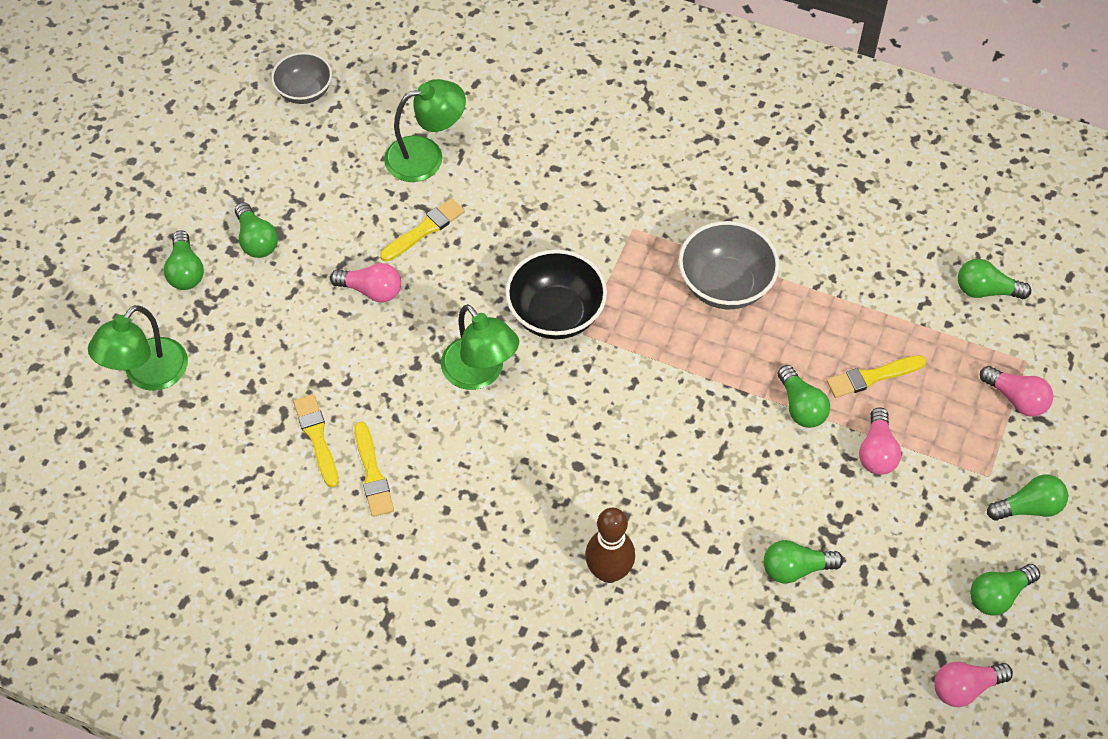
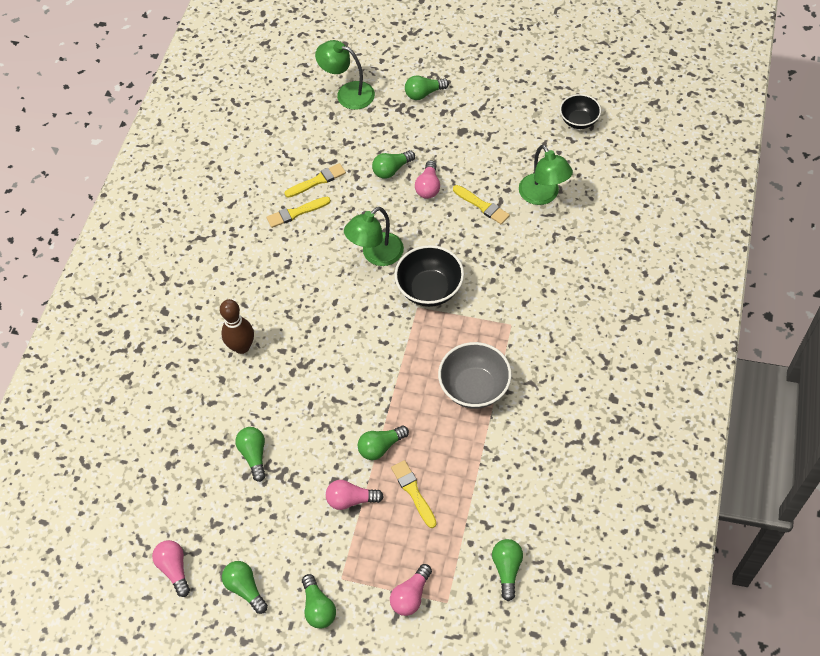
camera: 85 degrees right, 0 degrees up
(256, 240) = (454, 122): green light bulb -> green light bulb (392, 170)
(304, 92) = (578, 121): grey bowl -> black bowl

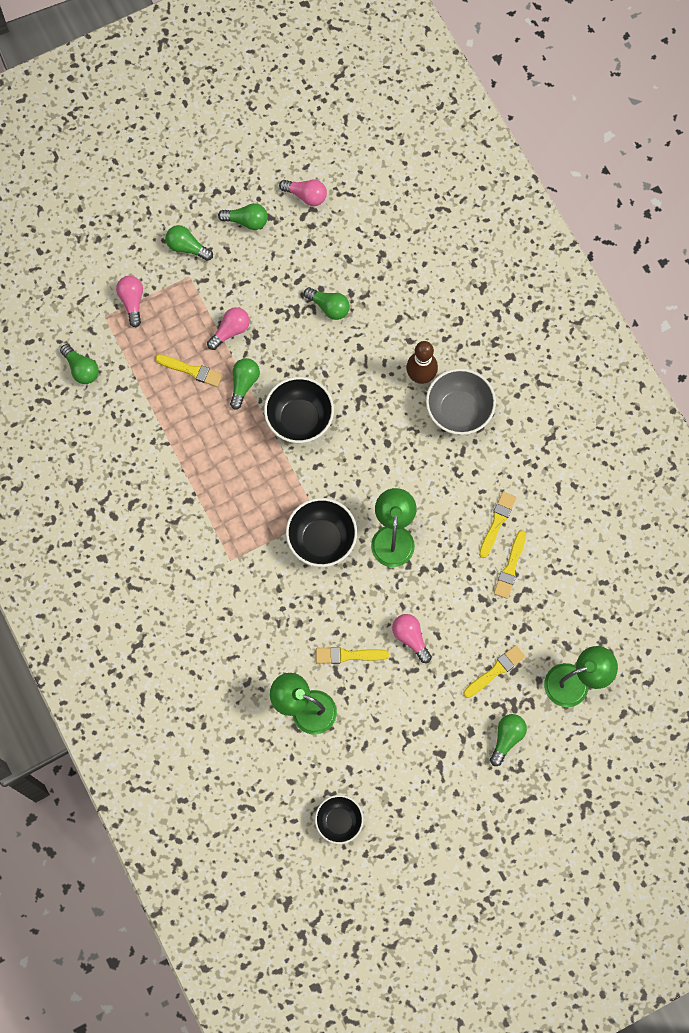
camera: 135 degrees right, 15 degrees up
(363, 386) = (299, 419): none -> black bowl
(392, 132) = (495, 671): none -> yellow brush
(392, 170) = (458, 630): green light bulb -> none
(474, 388) = (214, 483): grey bowl -> grey bowl (459, 411)

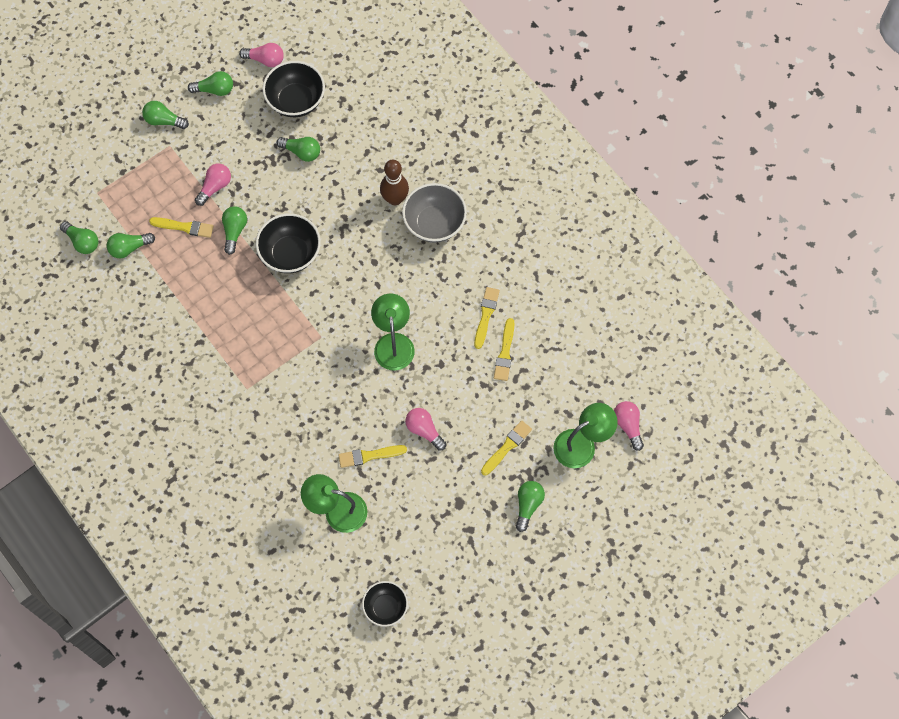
camera: 10 degrees left, 5 degrees down
(130, 384) = (129, 248): none -> green light bulb
(132, 302) = (120, 176): pink light bulb -> pink light bulb (628, 426)
(321, 539) = (328, 357): black bowl -> black bowl (296, 101)

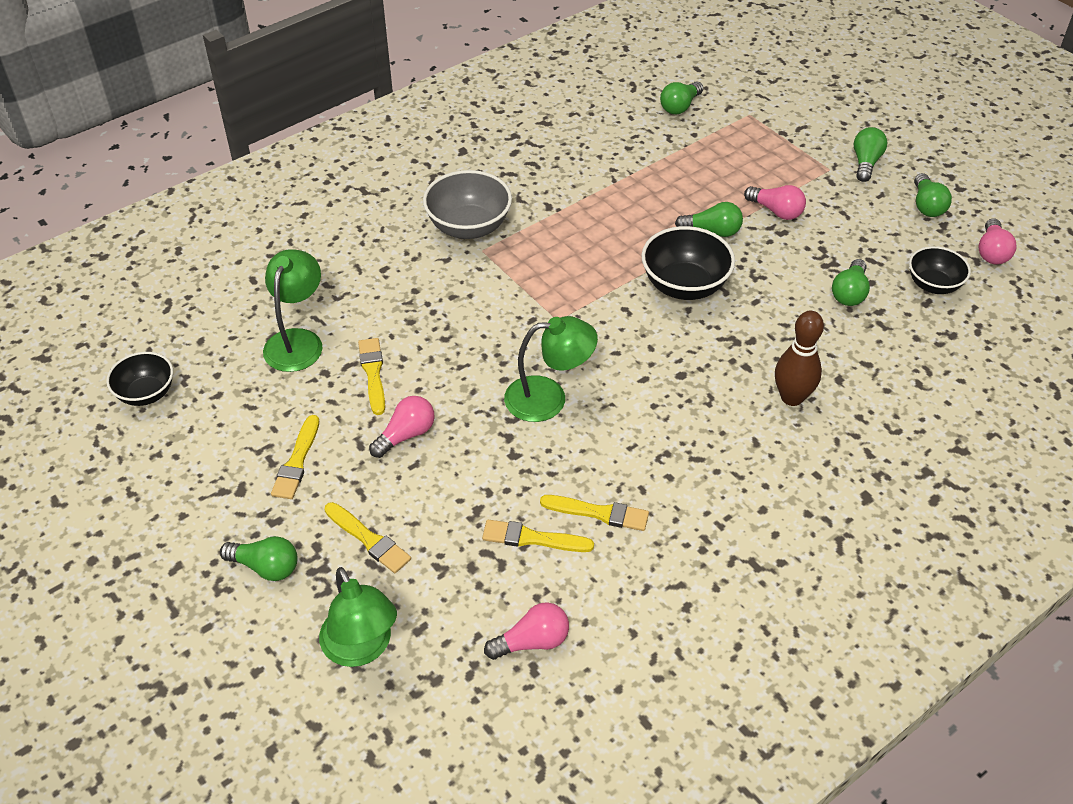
camera: 90 degrees right, 20 degrees down
(129, 248) = (676, 143): green light bulb -> none
(184, 227) = (712, 187): yellow brush -> yellow brush (297, 461)
(296, 101) = (933, 285): black bowl -> black bowl, size x0.65
(434, 223) = (756, 446): grey bowl -> grey bowl (468, 227)
(628, 426) = (389, 724): pink light bulb -> pink light bulb (532, 641)

